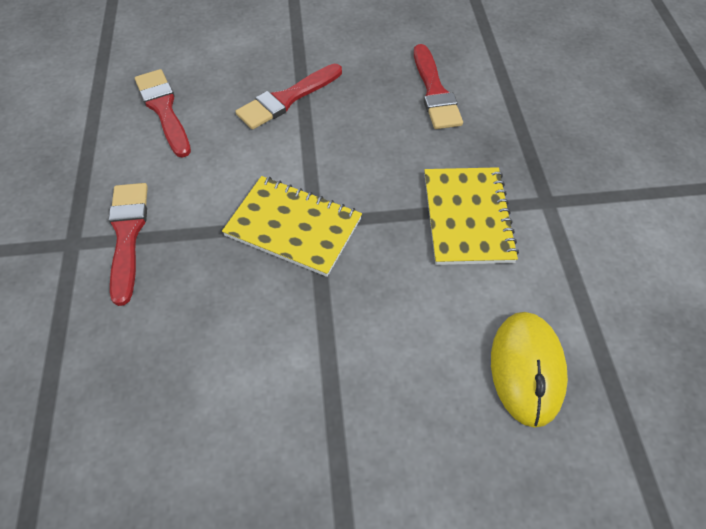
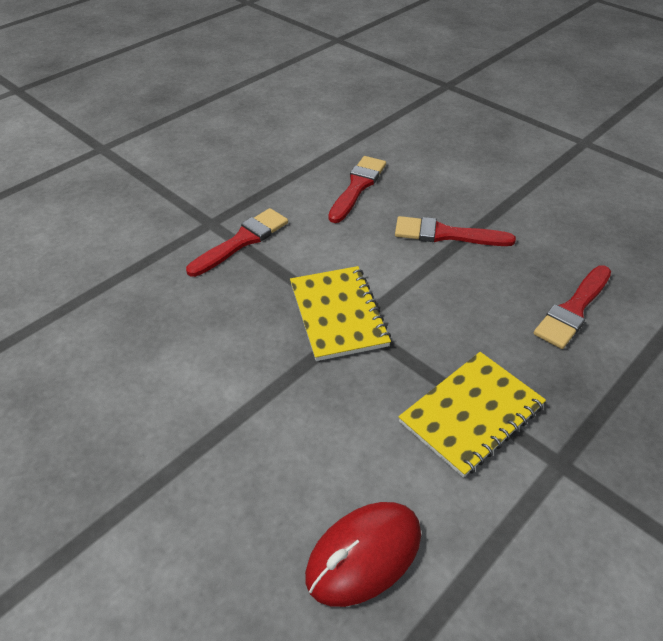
camera: 50 degrees right, 10 degrees down
(527, 369) = (364, 555): yellow mouse -> red mouse

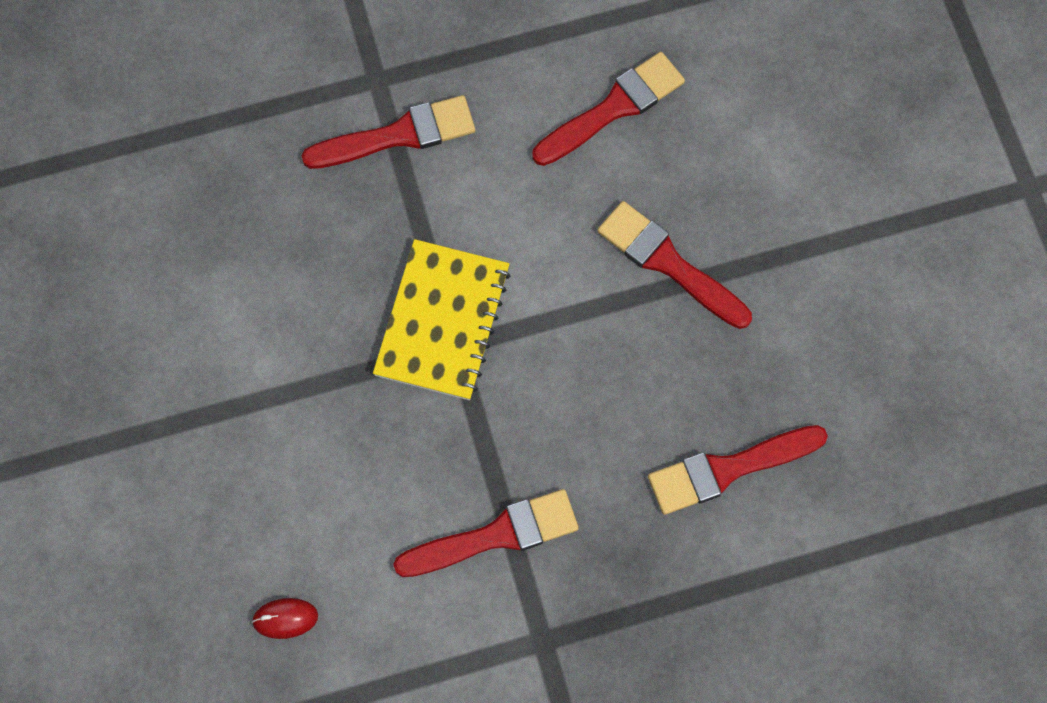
camera: 30 degrees right, 25 degrees up
(364, 555) = (285, 618): red mouse -> red mouse, size x0.47
(471, 414) = (496, 535): yellow notebook -> red brush

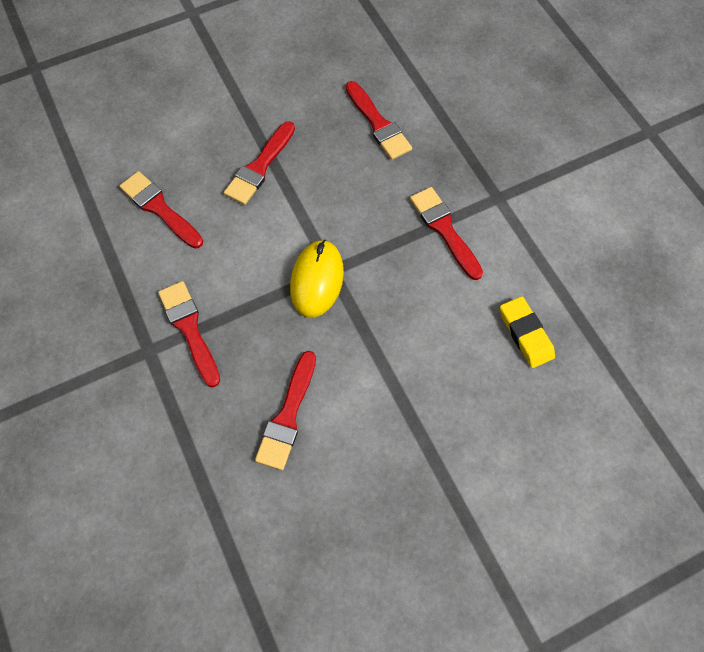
camera: 100 degrees left, 5 degrees down
(237, 251) = (288, 415): none -> red brush
(285, 618) = (525, 334): red mouse -> yellow eraser
(442, 321) = (317, 280): yellow notebook -> yellow mouse

